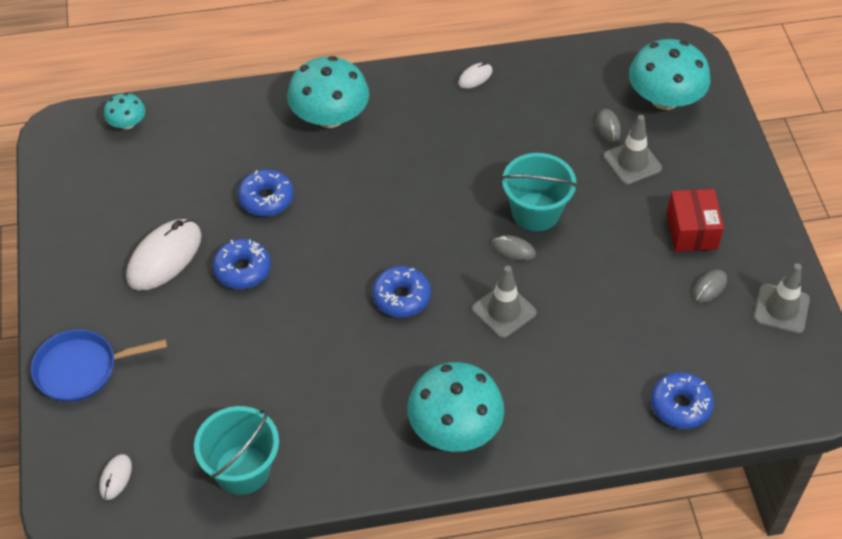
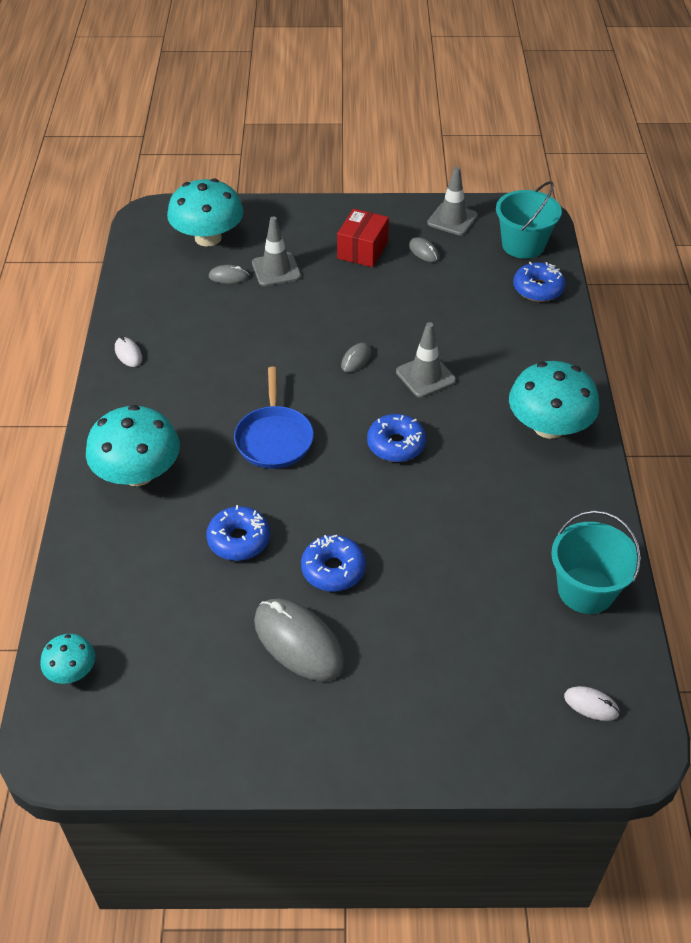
camera: 80 degrees left, 5 degrees down
(81, 369) = (444, 735): blue pan -> blue pan (274, 438)
(164, 257) = (298, 642): white mouse -> grey mouse
(535, 212) = (316, 338): turquoise bucket -> turquoise bucket (523, 245)
(691, 231) = (362, 250): red box -> red box turned 75 degrees counterclockwise

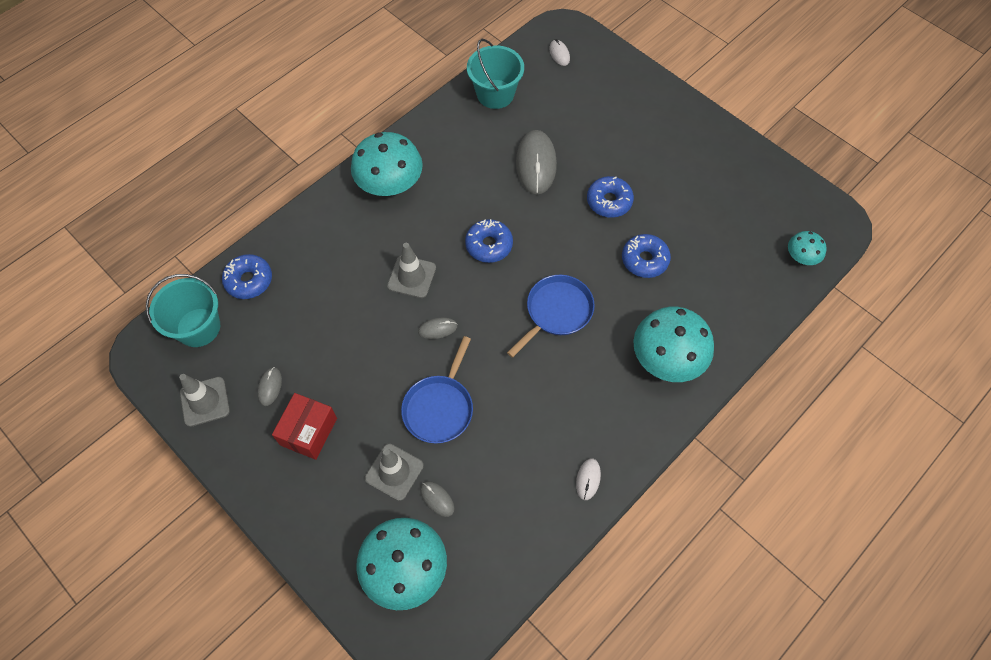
camera: 135 degrees left, 15 degrees up
(290, 318) = (439, 408): none -> blue pan
(298, 642) = (666, 179): grey mouse -> grey mouse (536, 164)
(362, 250) = (308, 431): red box -> red box turned 45 degrees counterclockwise

